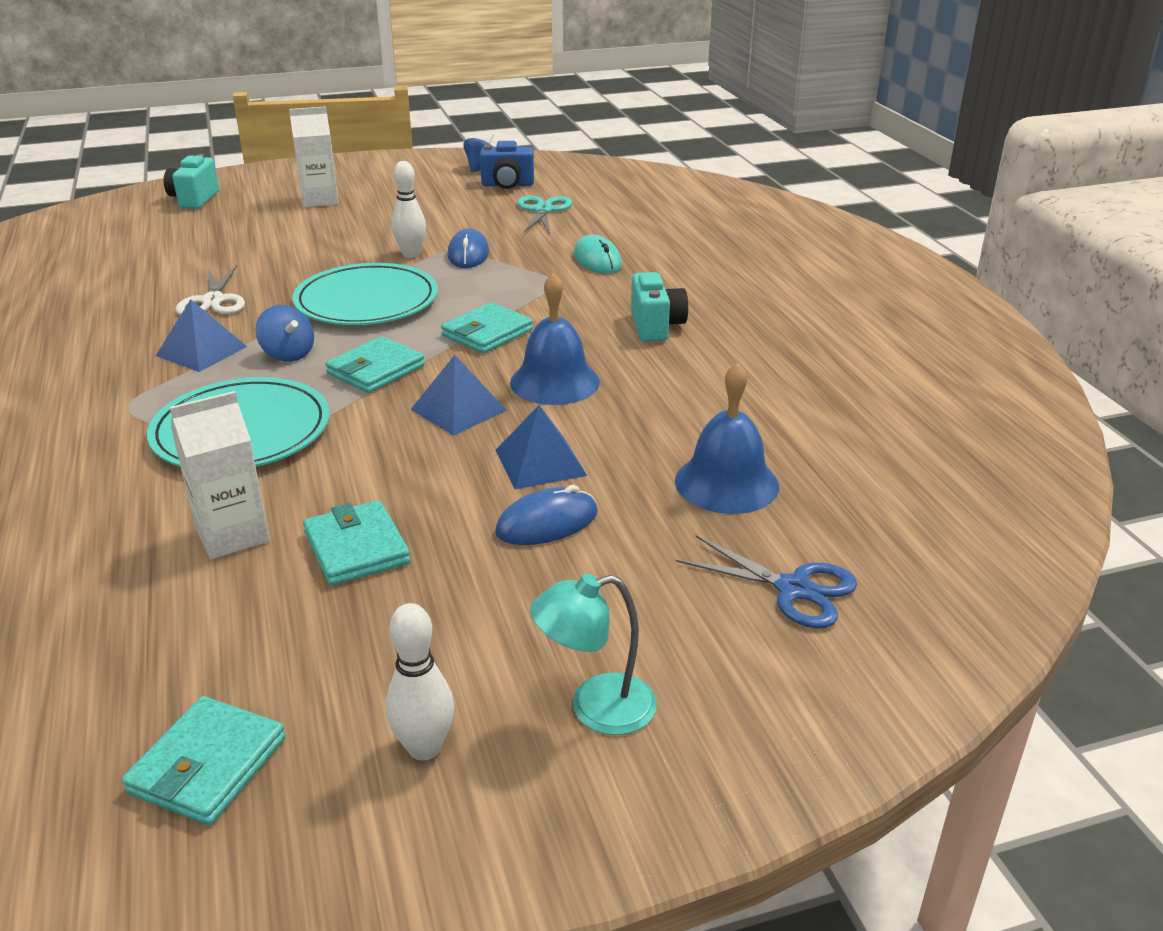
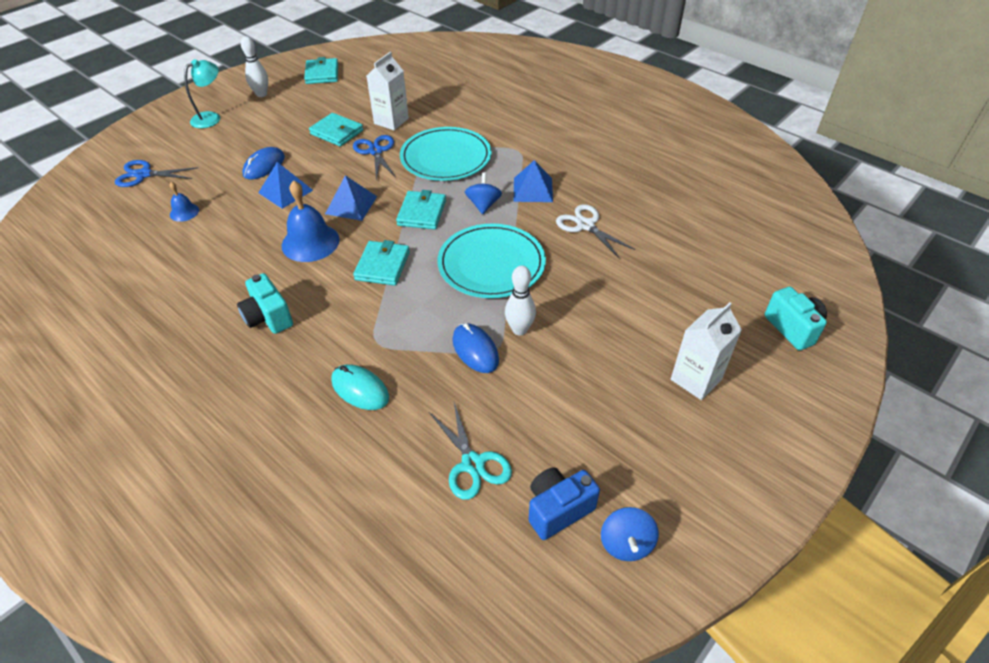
camera: 150 degrees right, 15 degrees up
(288, 354) = (483, 205): blue spinning top -> blue spinning top turned 75 degrees clockwise
(332, 481) = (376, 151): none -> blue scissors
(726, 483) = (184, 212): blue bell -> blue bell, size x0.52

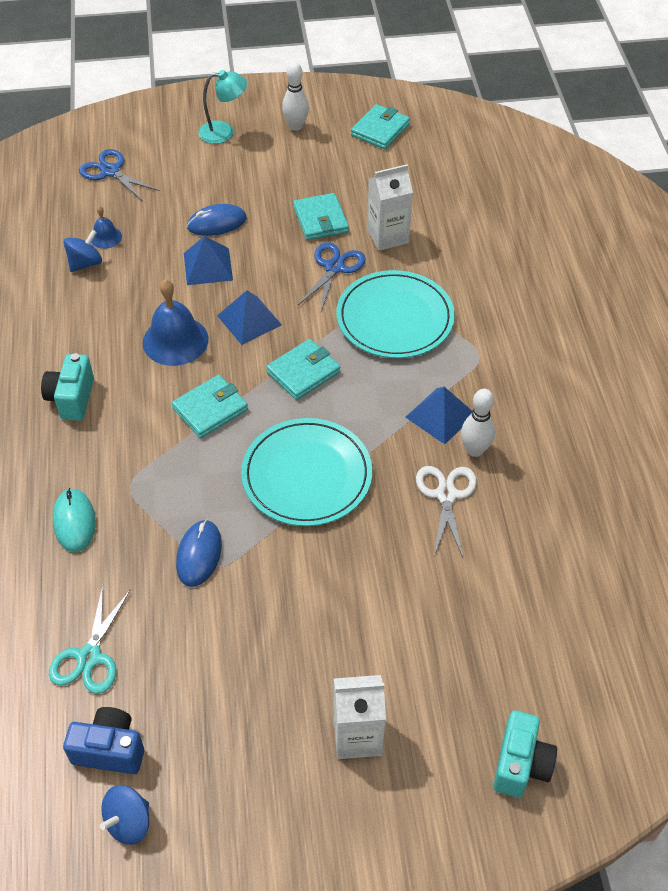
camera: 40 degrees right, 5 degrees up
(483, 205) = (371, 401): blue spinning top -> blue spinning top (85, 263)
(519, 329) = (257, 563): white bowling pin -> white bowling pin (475, 450)

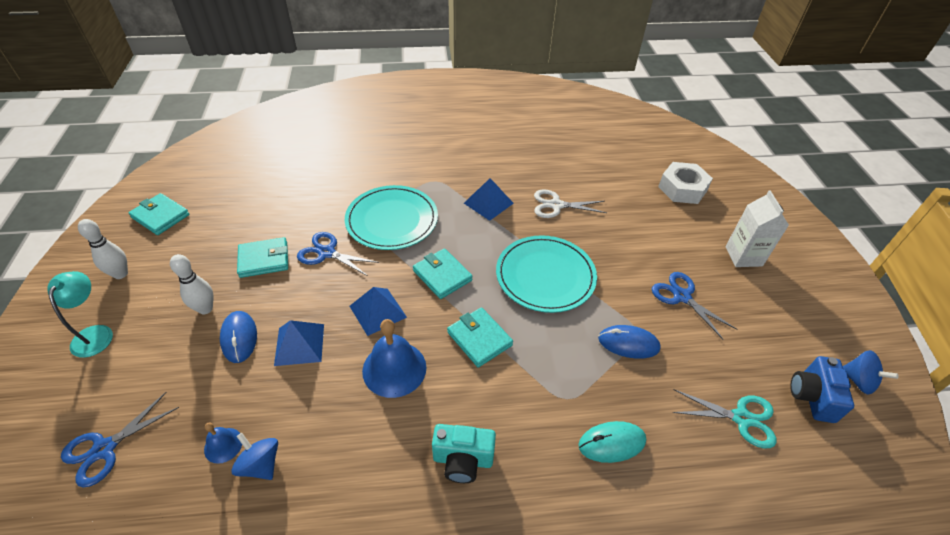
camera: 90 degrees left, 5 degrees down
(274, 630) = (682, 296): none -> blue scissors
(388, 236) = (299, 219): white carton -> none
(475, 450) = (518, 189): white bowling pin -> white bowling pin (205, 309)
(513, 680) = (682, 189): none -> white nut
(520, 764) = (733, 191): turquoise camera -> none

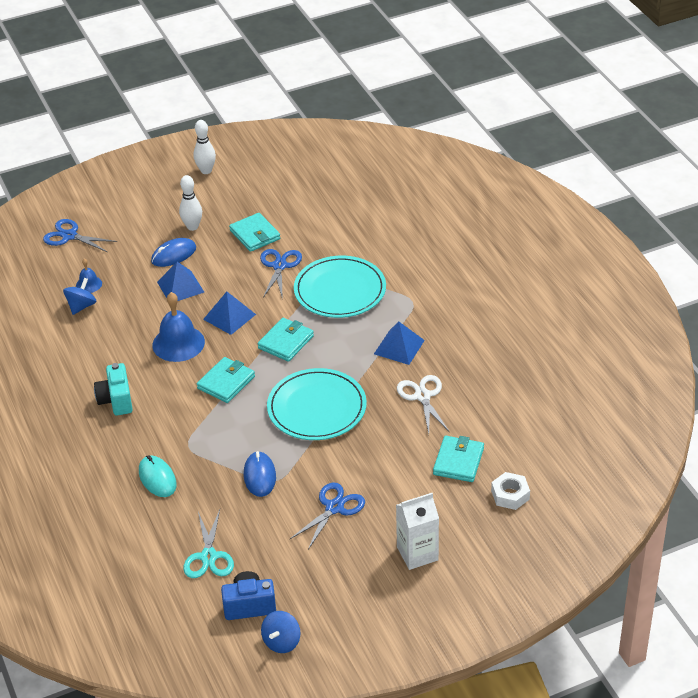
camera: 75 degrees right, 5 degrees down
(95, 334) = (149, 187): turquoise lamp -> none
(160, 216) = (275, 159): turquoise wallet -> turquoise wallet (458, 461)
(682, 189) = (510, 495): white nut -> white nut, size x0.66

